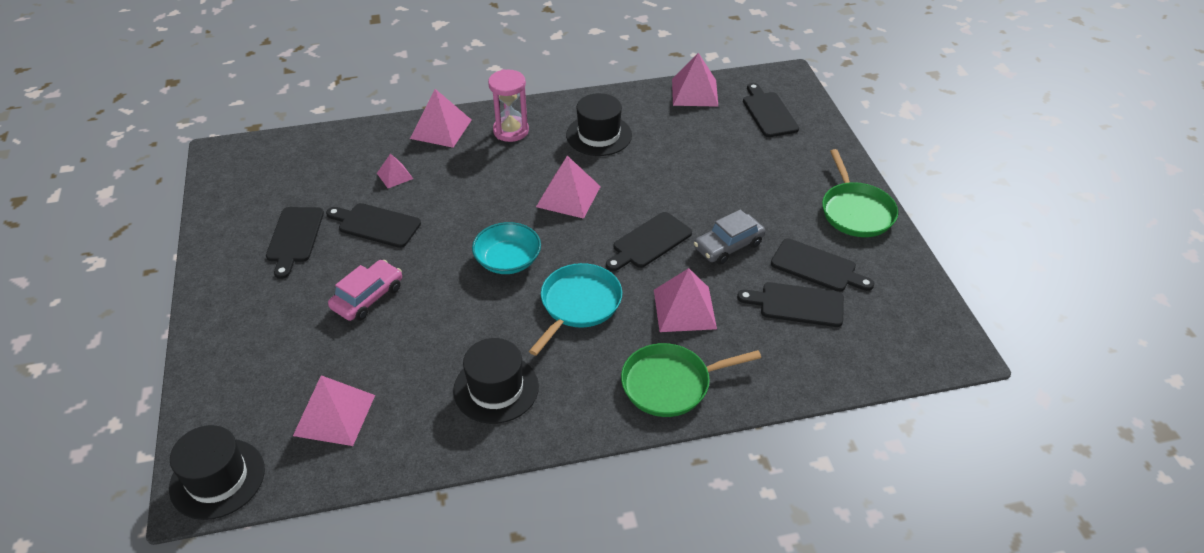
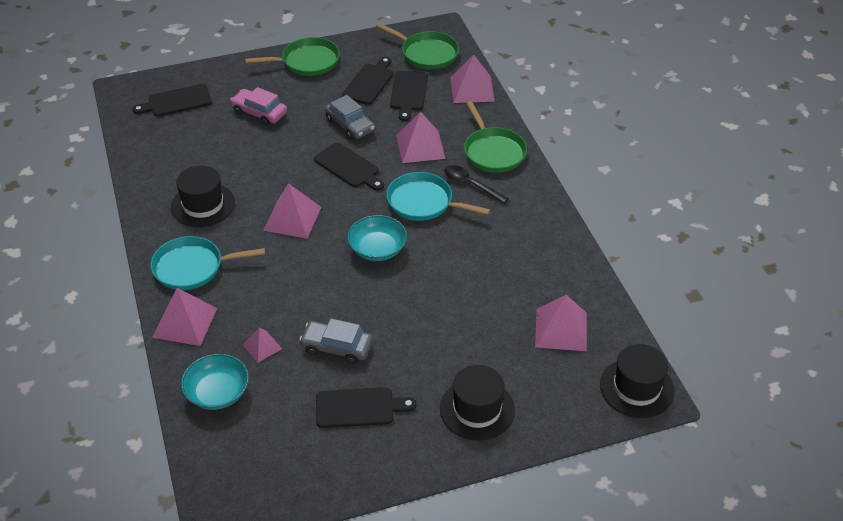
camera: 95 degrees left, 0 degrees up
(351, 150) = (217, 392): none -> turquoise bowl
(368, 297) = (432, 334): pink car -> pink car (259, 113)
(376, 225) = (337, 347): black cutting board -> grey car
(496, 388) = (515, 240): black hat -> black hat (477, 409)
(511, 131) = (192, 267): pink hourglass -> turquoise pan
(606, 353) = (470, 184): none -> black spoon
(694, 92) = (140, 145): pink pyramid -> pink pyramid (472, 89)
(892, 330) = (427, 53): none -> green pan

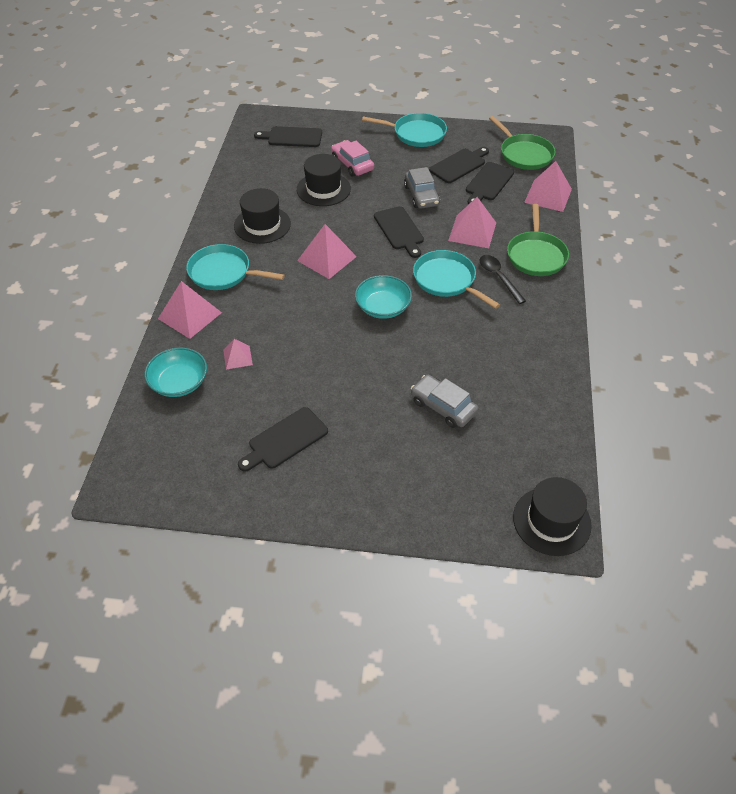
camera: 25 degrees right, 5 degrees up
(307, 61) = (416, 134): green pan -> turquoise pan
(337, 347) = (298, 380): grey car -> grey car (443, 407)
(359, 408) = (285, 440): black cutting board -> black cutting board turned 120 degrees clockwise
(477, 409) = (387, 482): black hat -> black hat (323, 189)
(561, 329) = (508, 437): pink pyramid -> none

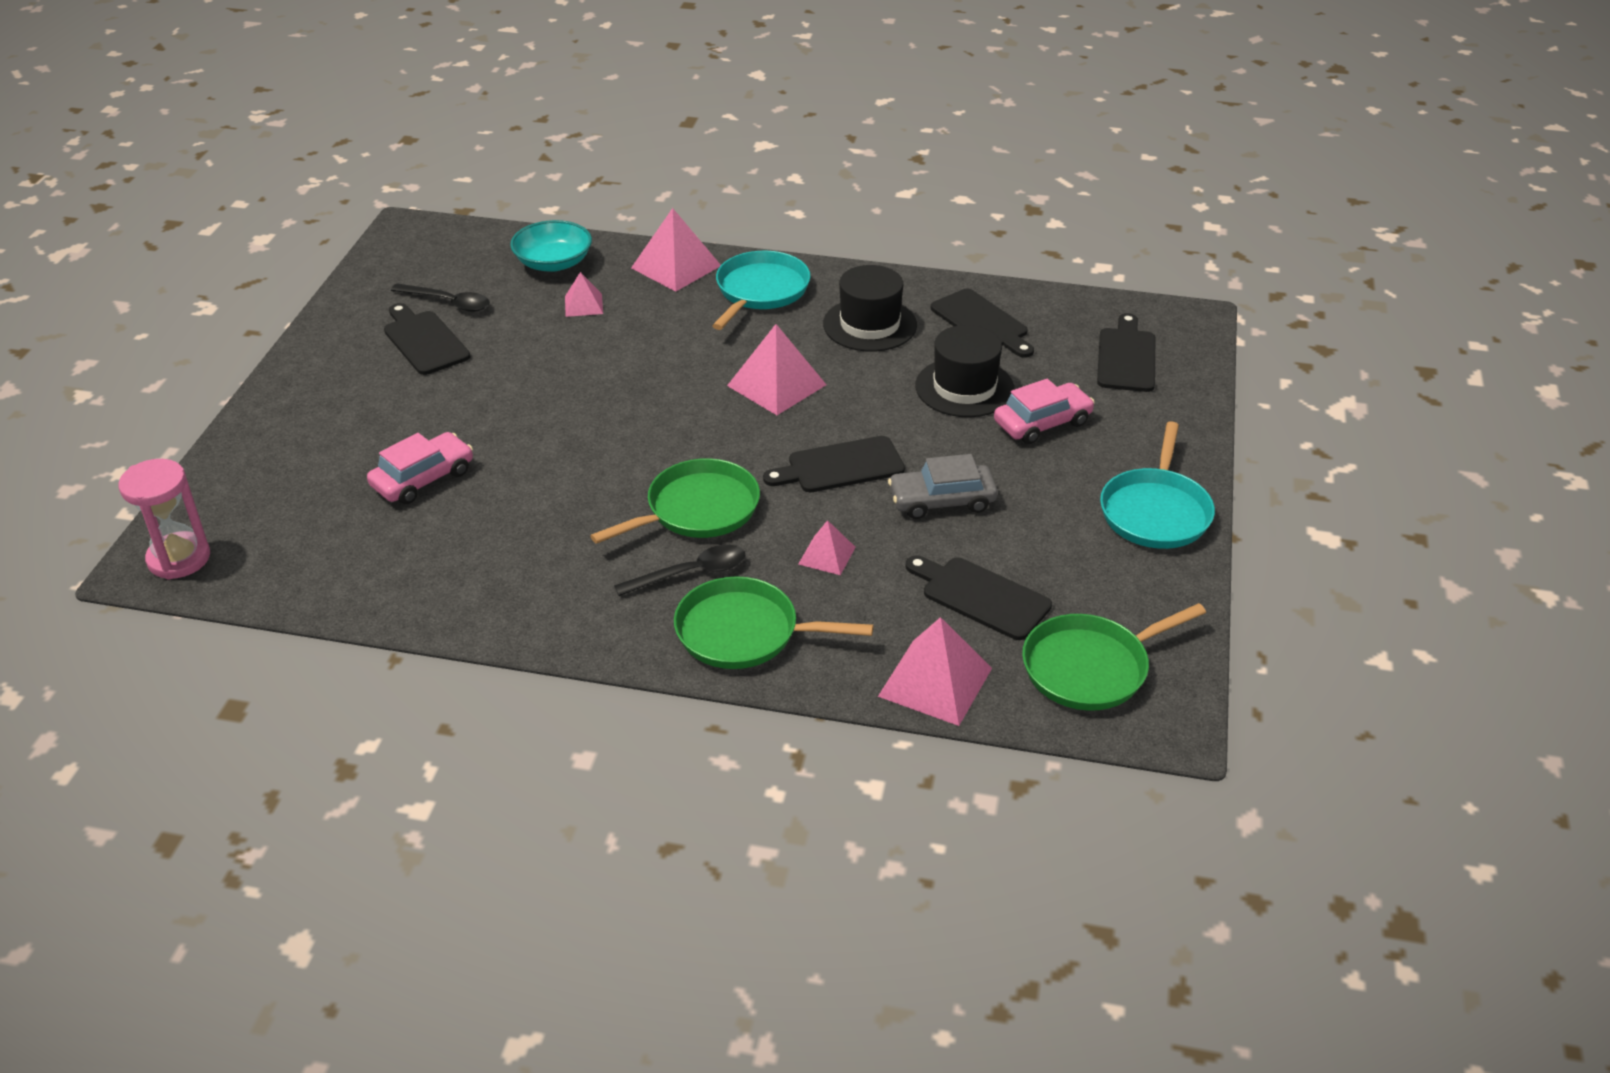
camera: 95 degrees right, 10 degrees down
(233, 436) = (448, 302): none -> black spoon
(383, 307) = (648, 435): turquoise bowl -> none
(443, 407) = (423, 478): grey car -> pink car
(446, 280) = (698, 509): turquoise pan -> green pan
(459, 165) = (1045, 561): black cutting board -> black cutting board (982, 323)
(472, 231) = (827, 555): pink pyramid -> pink pyramid, size x0.56
(551, 521) = (179, 558): black hat -> pink hourglass

